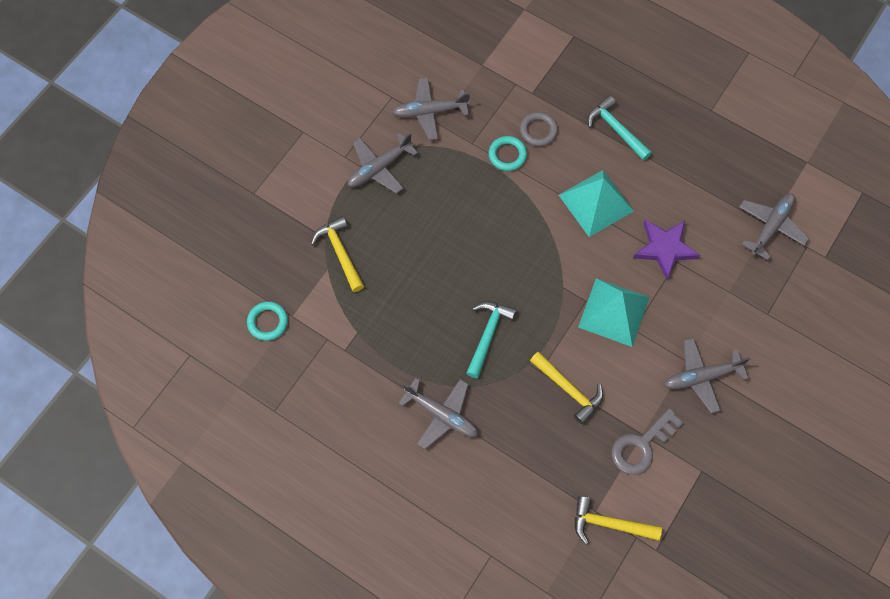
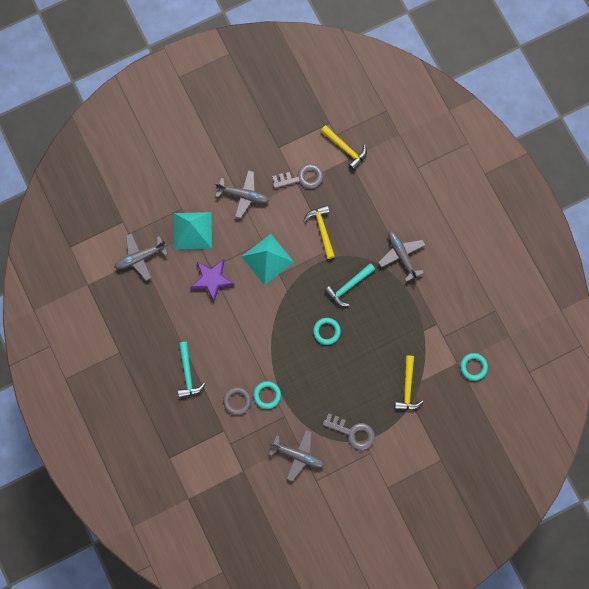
camera: 150 degrees left, 10 degrees up
(379, 168) = (352, 432): grey plane -> grey key
(481, 264) = (326, 331): none -> turquoise ring
(596, 202) = (233, 332): turquoise pyramid -> turquoise pyramid (192, 230)

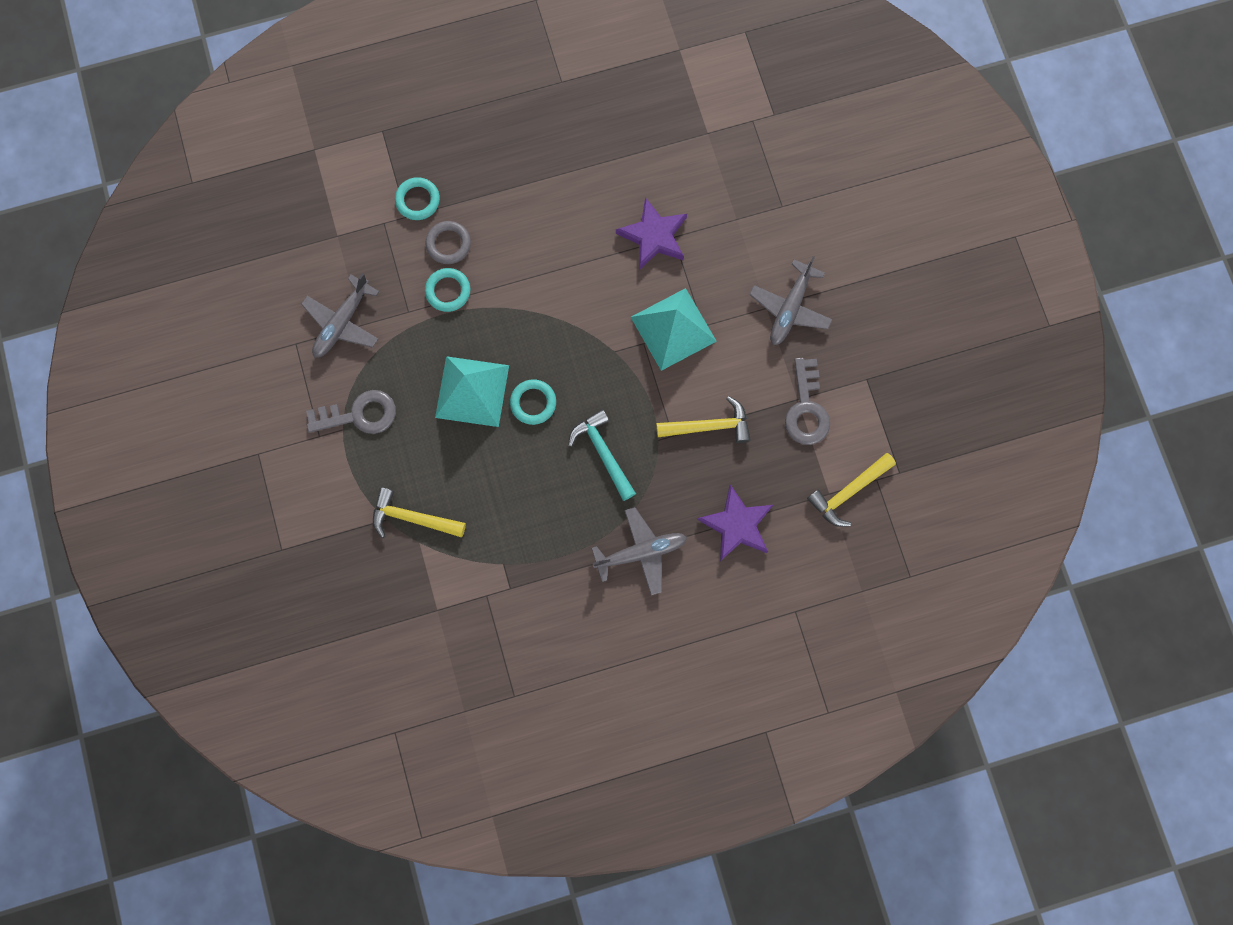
camera: 100 degrees right, 0 degrees up
(140, 257) = (710, 132): grey plane -> none
(188, 373) = (507, 177): turquoise hammer -> none
(192, 230) = (741, 219): turquoise pyramid -> turquoise pyramid (472, 391)
(352, 432) = (359, 414): grey key -> grey key turned 135 degrees counterclockwise
(376, 206) = (737, 525): none -> purple star
(473, 367) = (424, 636): turquoise ring -> turquoise ring (418, 200)

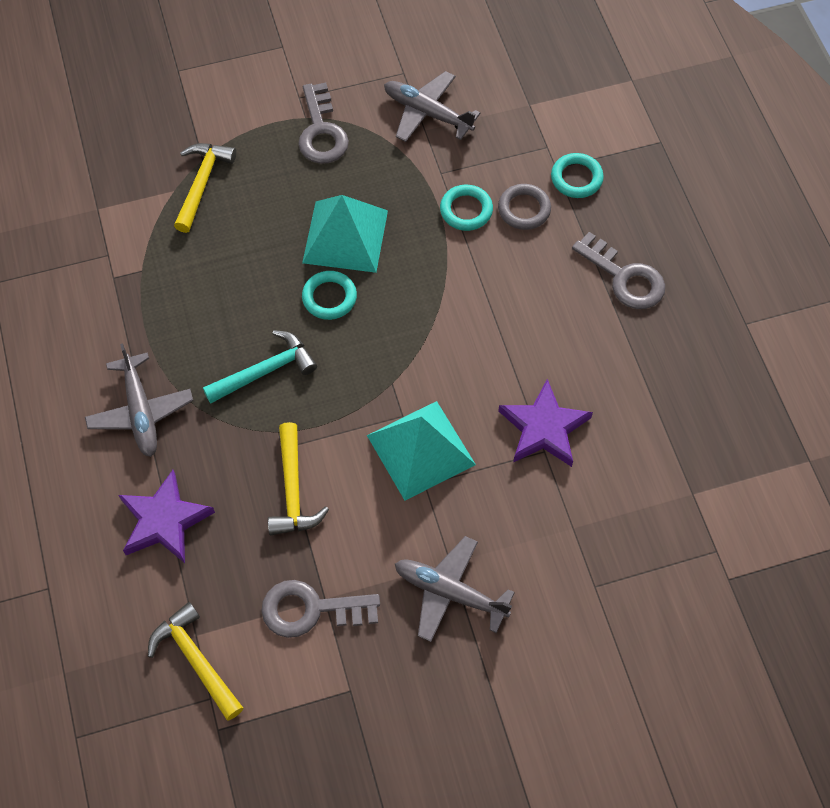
camera: 90 degrees right, 15 degrees down
(517, 168) = (624, 277): none -> grey key

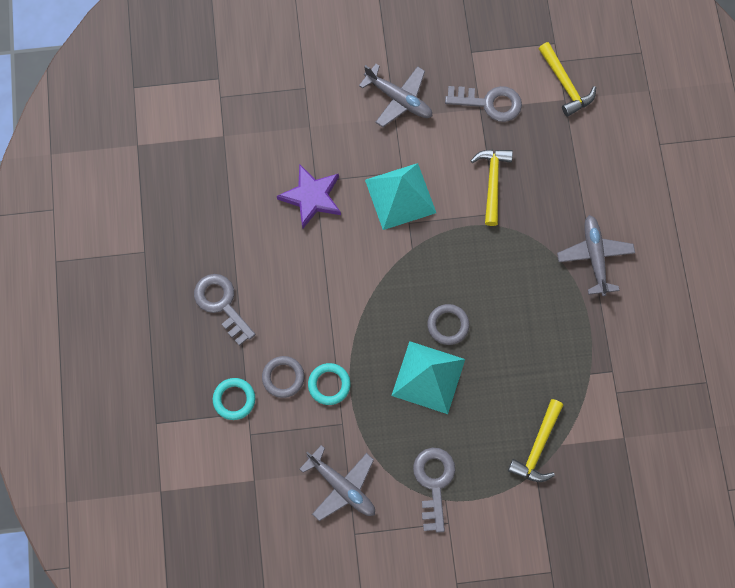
camera: 170 degrees left, 10 degrees up
(164, 520) = (581, 176): purple star -> none
(265, 370) = (502, 273): turquoise hammer -> none
(329, 297) = (448, 325): turquoise ring -> grey ring

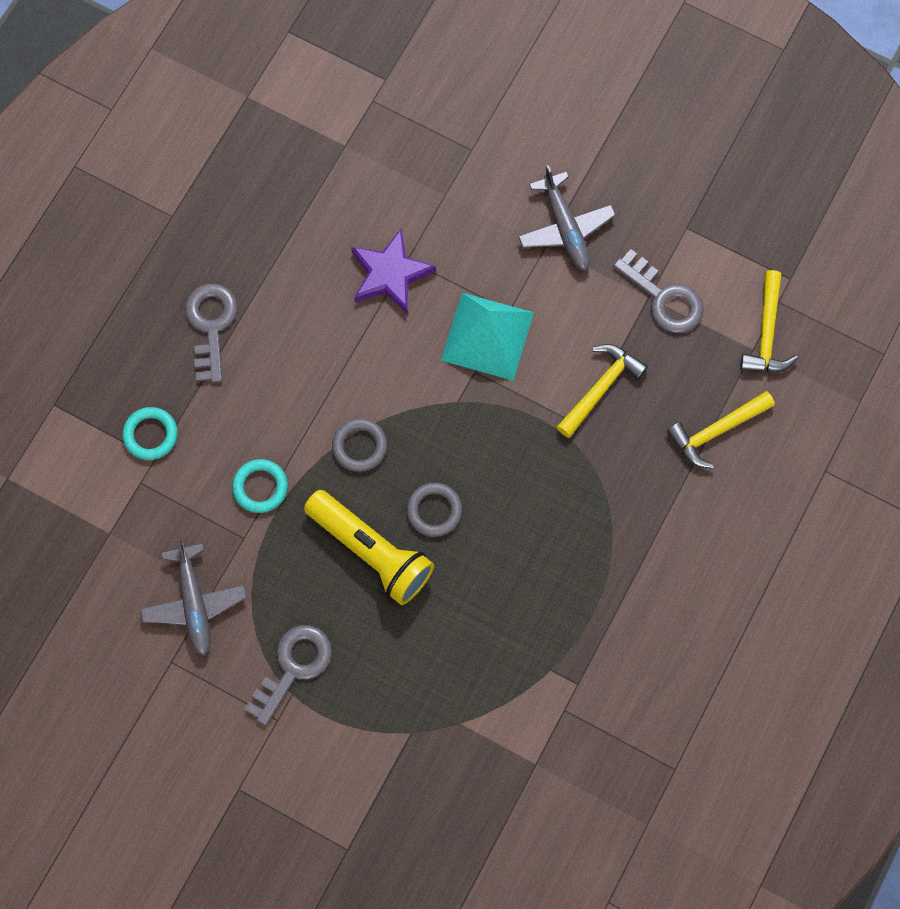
camera: 35 degrees right, 0 degrees up
(283, 377) = (218, 446): grey ring -> grey ring (359, 446)
(428, 377) = (371, 552): turquoise pyramid -> yellow flashlight
(538, 447) = (433, 708): yellow hammer -> yellow hammer (716, 431)
(594, 256) = (654, 546): grey plane -> none

